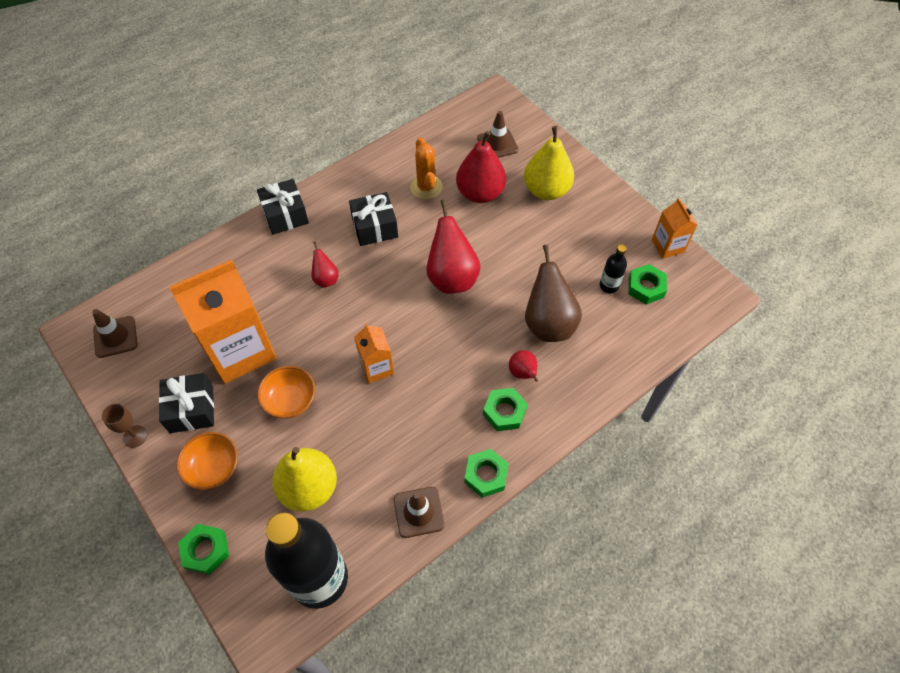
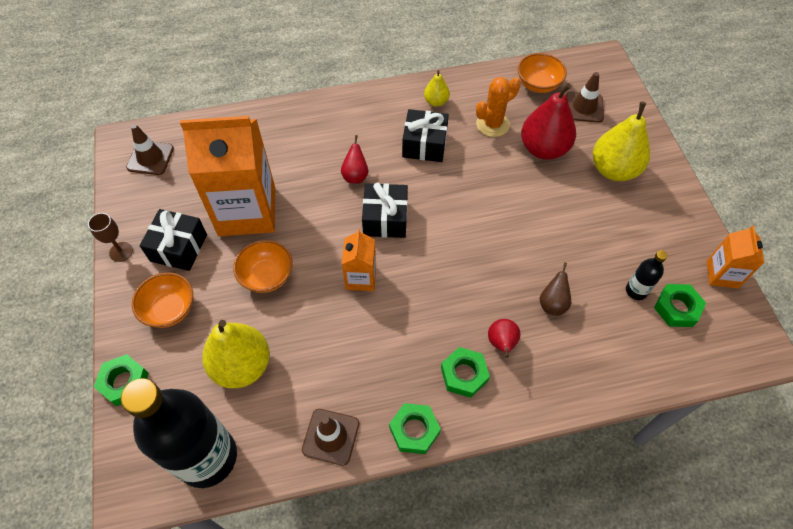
camera: 25 degrees right, 0 degrees up
(285, 215) = (348, 104): black gift -> black gift (385, 219)
(366, 184) = (436, 101): none -> yellow pear
(426, 187) = (492, 124): orange cactus -> orange cactus turned 45 degrees clockwise
(449, 137) = (538, 84): none -> orange bowl
(452, 277) = (475, 220): red pear -> none
(548, 323) = (552, 303): brown pear -> brown pear, size x0.51

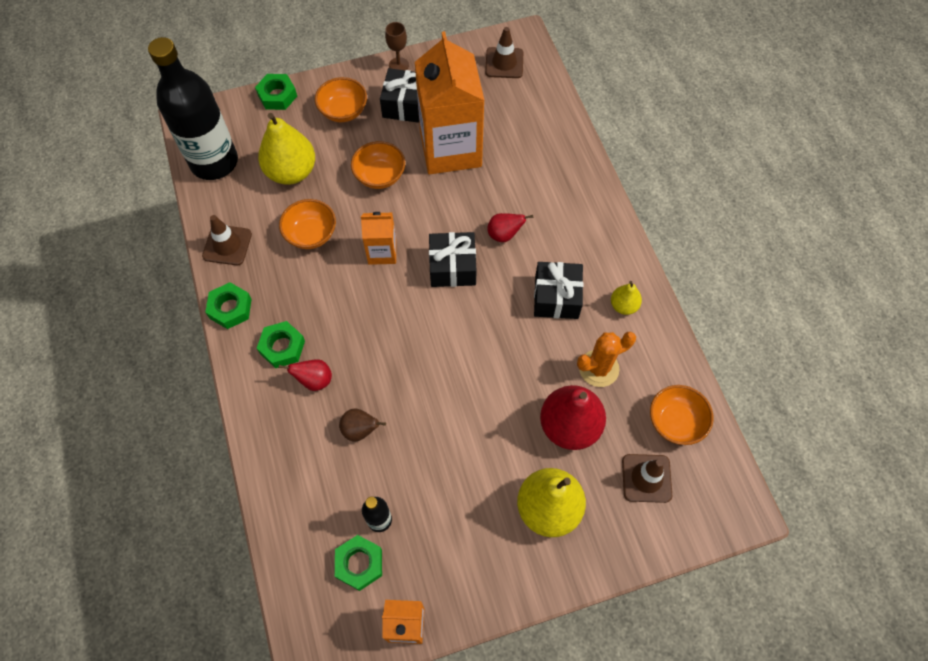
camera: 85 degrees right, 5 degrees up
(330, 345) = (311, 234): none -> orange bowl
(492, 124) = (598, 368): orange cactus -> orange cactus turned 75 degrees counterclockwise

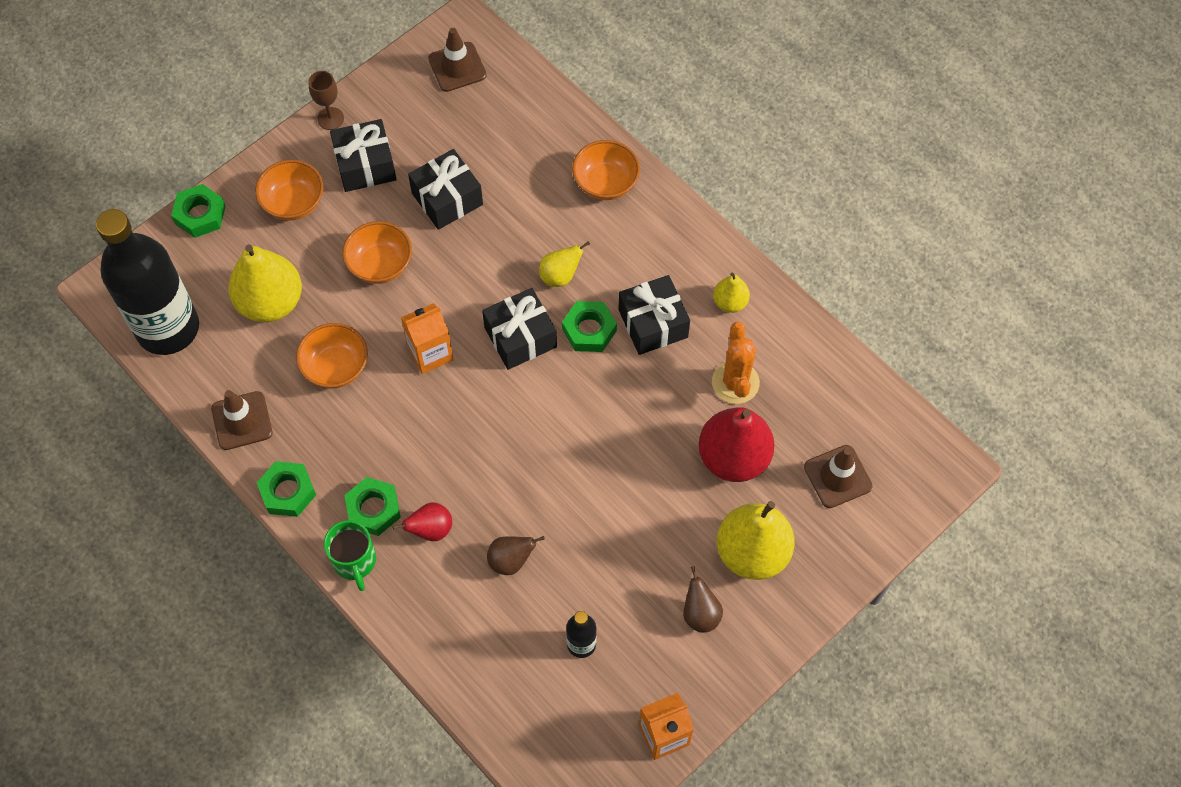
camera: 25 degrees left, 0 degrees up
(248, 379) = (355, 561): none -> green mug
(359, 564) = (583, 698): green nut -> green nut (589, 330)
(450, 149) = (447, 199): orange carton -> black gift
(483, 539) = (700, 614): none -> brown pear
(504, 235) = (560, 276): red pear -> yellow pear
(598, 368) = (735, 382): orange cactus -> orange cactus turned 45 degrees counterclockwise
(675, 422) = (841, 405): orange bowl -> orange bowl (605, 183)

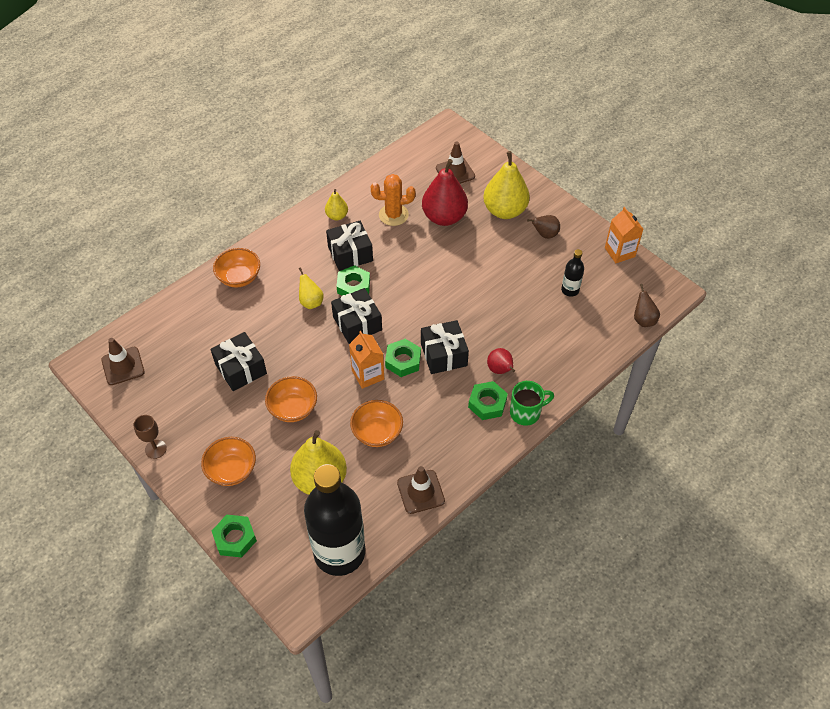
camera: 90 degrees left, 10 degrees down
(288, 492) = (476, 457): green nut -> green nut (403, 361)
(365, 165) = (204, 422): black gift -> black gift (444, 354)
(511, 560) = (518, 326): brown pear -> brown pear (643, 320)

